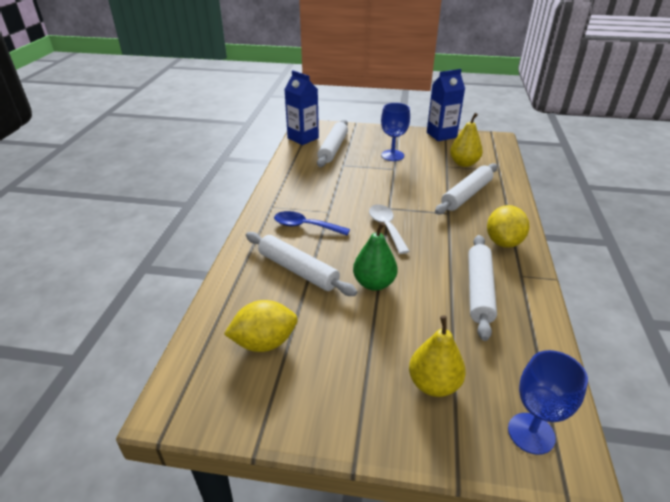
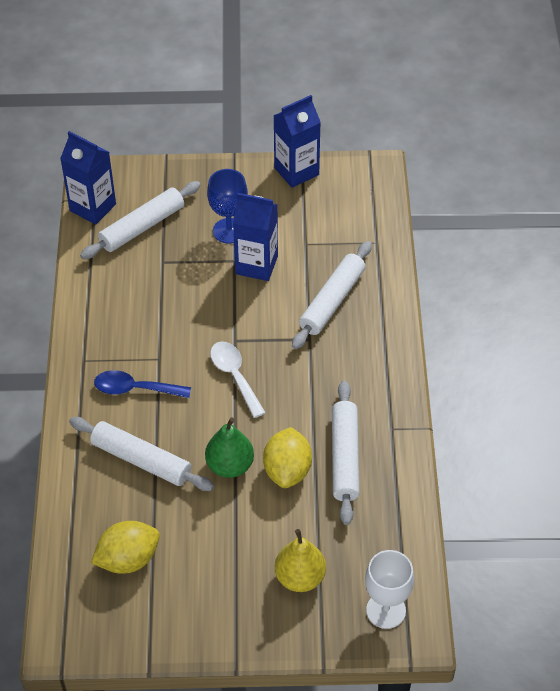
camera: 10 degrees left, 15 degrees up
(333, 149) = (142, 227): white rolling pin -> white rolling pin turned 45 degrees clockwise
(410, 172) = (256, 265): none -> blue carton
(464, 163) = (329, 235): yellow pear -> none
(503, 242) = (375, 379): yellow lemon -> yellow lemon (287, 470)
(531, 433) = (386, 610): blue goblet -> white goblet

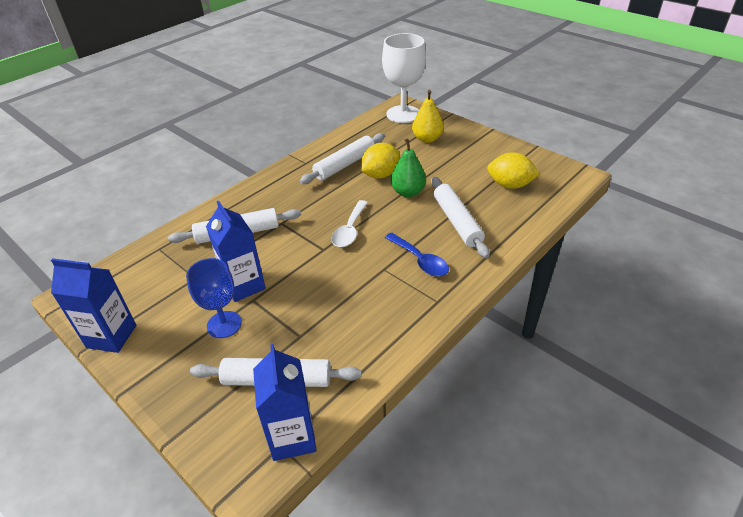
camera: 135 degrees left, 10 degrees down
(386, 610) = (403, 114): white goblet -> white goblet, size x1.54

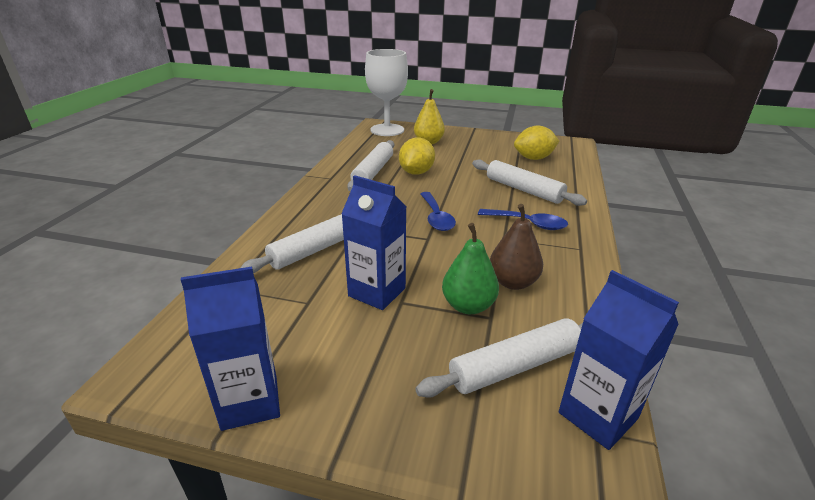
camera: 30 degrees left, 10 degrees down
(224, 324) = (394, 335): blue goblet -> none
(346, 313) = (513, 282): none -> brown pear
(350, 230) = (436, 217): white spoon -> blue spoon
(408, 192) = (456, 179): green pear -> green pear (468, 306)

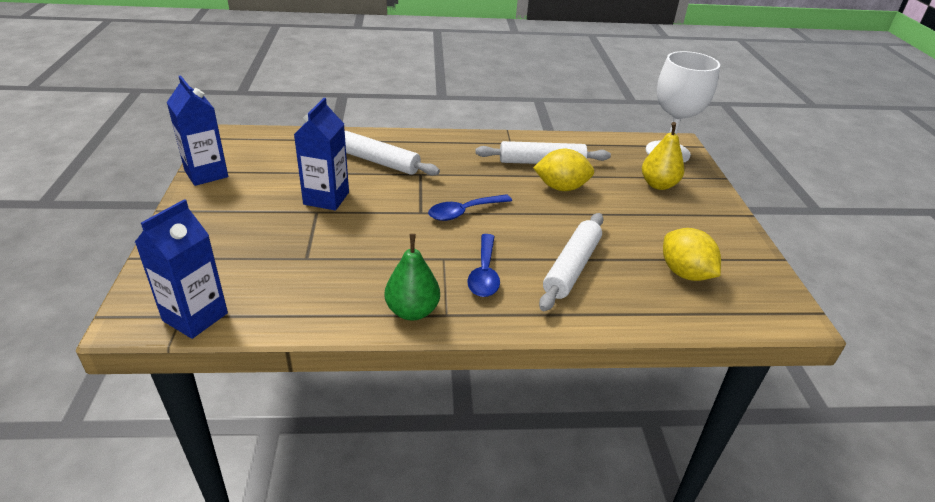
camera: 70 degrees right, 5 degrees up
(468, 306) = (319, 245): green pear -> green pear (412, 311)
(513, 282) = (362, 267): brown pear -> none
(515, 366) = (246, 273): white rolling pin -> none

